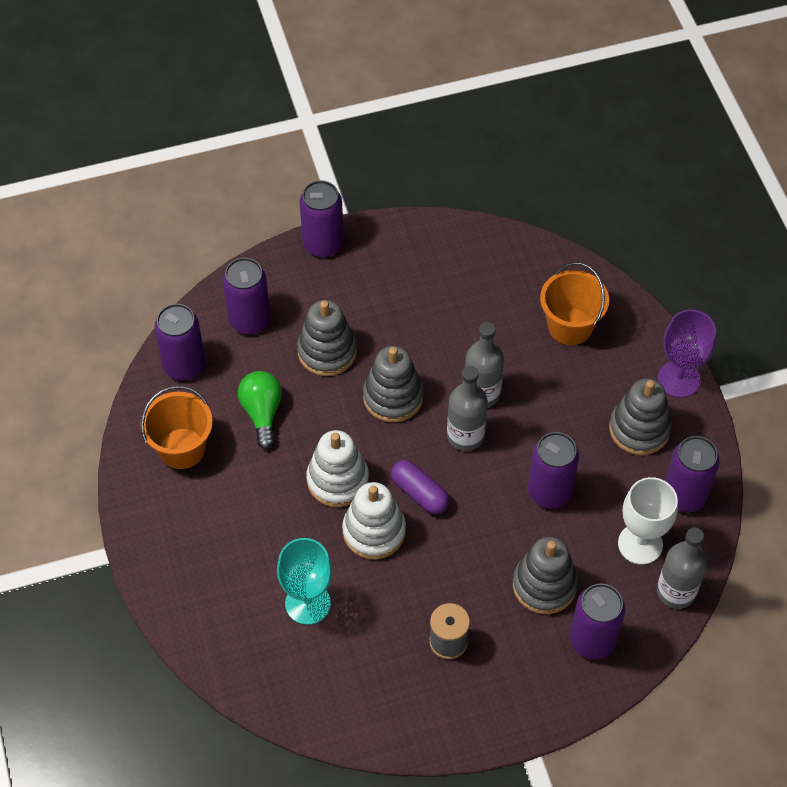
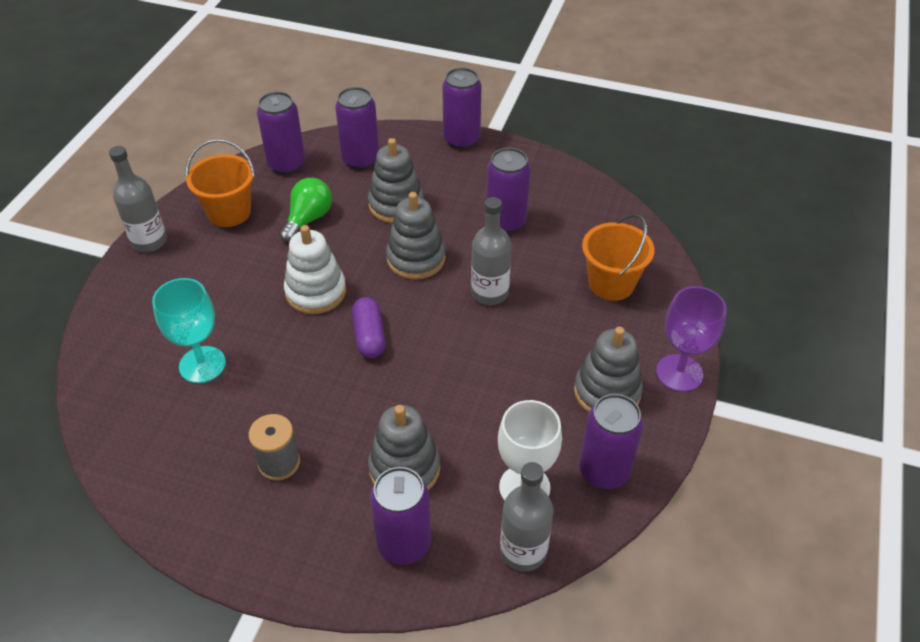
camera: 35 degrees right, 10 degrees down
(374, 531) = (306, 343): white stacking toy -> none
(465, 436) = (447, 315): grey bottle -> grey bottle (149, 241)
(549, 492) = (479, 396): purple can -> purple can (506, 222)

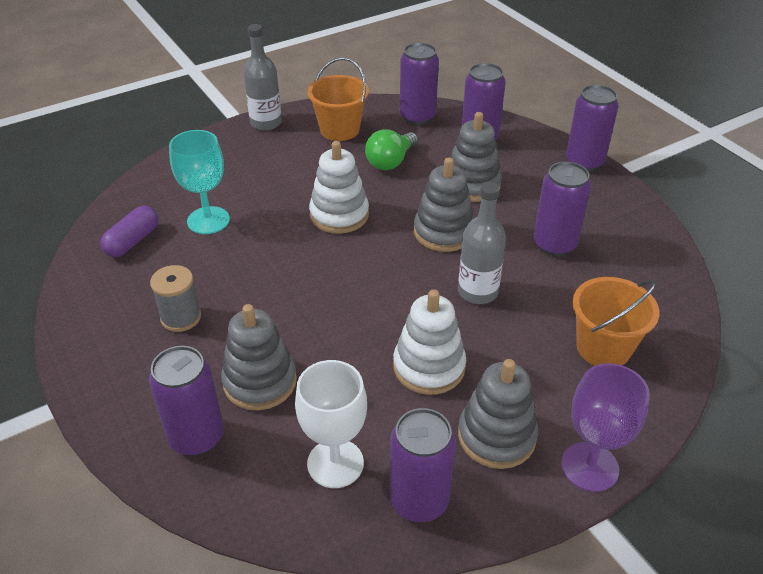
camera: 40 degrees right, 5 degrees down
(308, 219) = (390, 162): green light bulb -> green light bulb turned 150 degrees clockwise
(369, 336) = (343, 268): purple capsule -> purple capsule (132, 241)
(514, 373) = (429, 367): none -> white stacking toy
(523, 551) = (277, 513): grey bottle -> none

